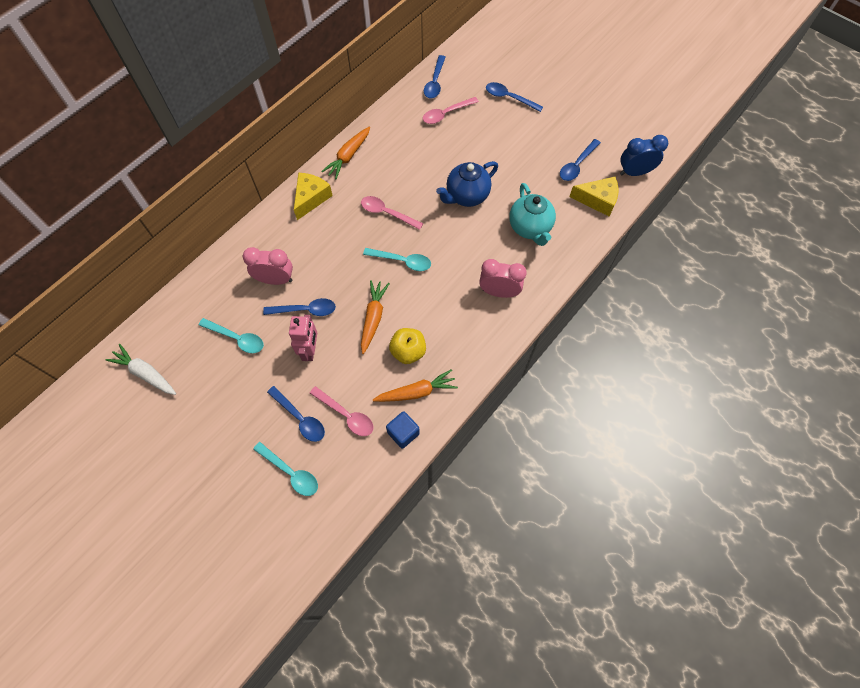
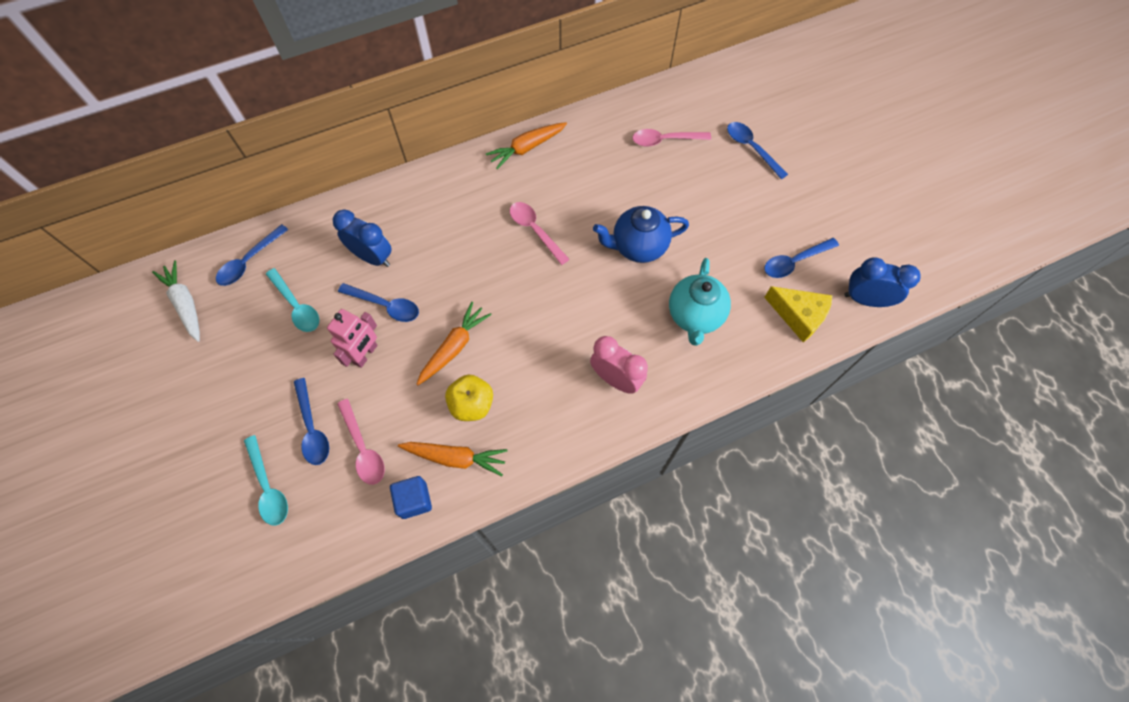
camera: 25 degrees right, 0 degrees up
(275, 279) = (372, 257): pink clock -> blue clock
(311, 198) = (460, 180): yellow cheese -> none
(402, 261) = (522, 294): turquoise spoon -> none
(435, 82) = (671, 99): blue spoon -> blue spoon (249, 261)

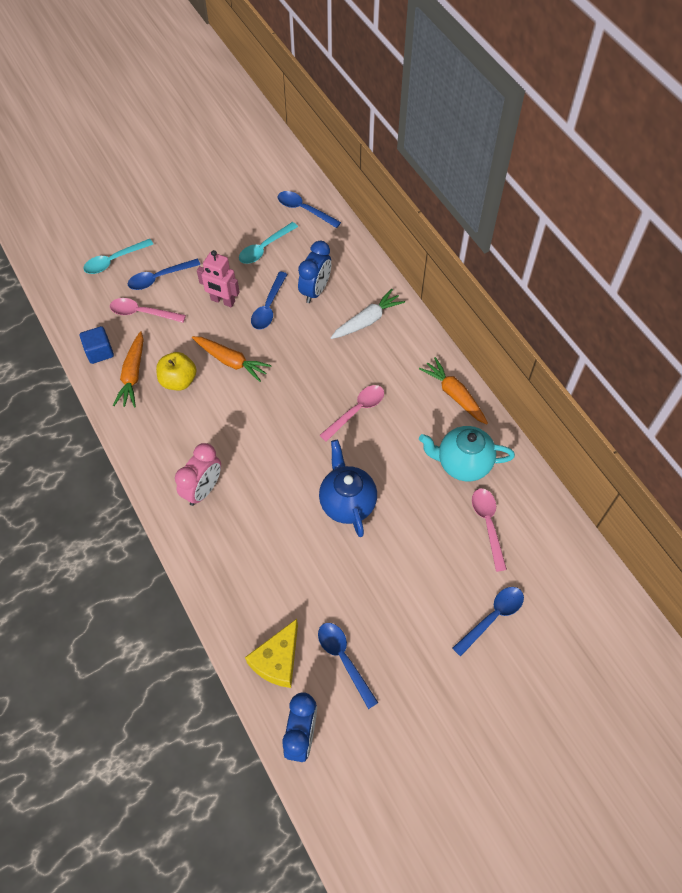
camera: 85 degrees right, 5 degrees down
(185, 304) = (262, 180): white carrot -> white carrot (367, 320)
(363, 448) = (142, 313): pink spoon -> pink spoon turned 45 degrees clockwise
(694, 316) = (271, 557): turquoise teapot -> turquoise teapot (462, 463)

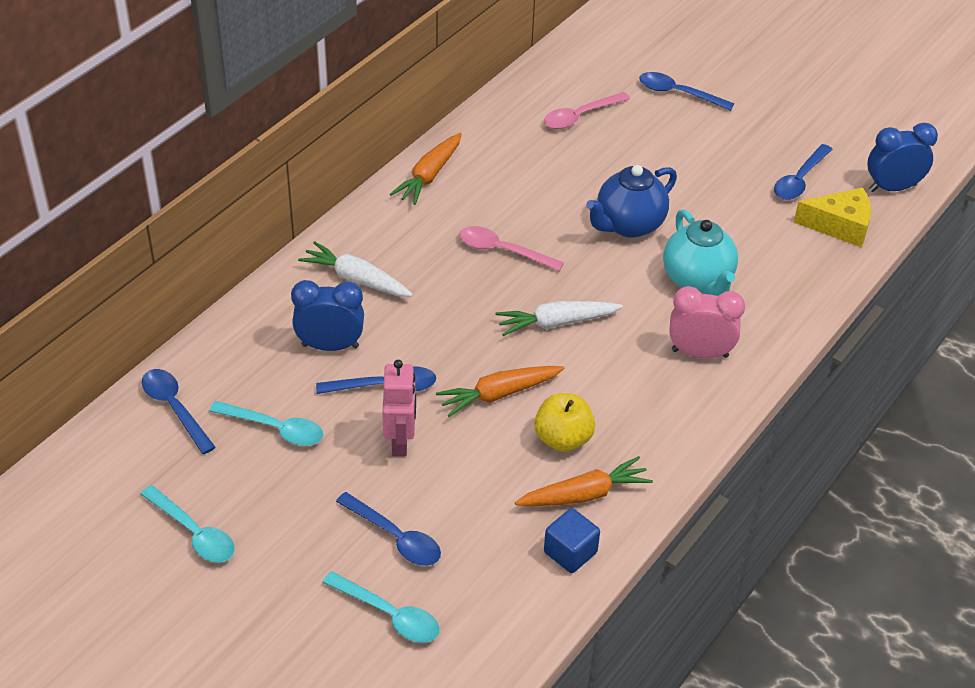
camera: 115 degrees left, 15 degrees down
(142, 313) = (472, 530): pink spoon -> none
(213, 199) = (194, 533): none -> turquoise spoon
(231, 361) = (499, 394): orange carrot -> orange carrot turned 120 degrees counterclockwise
(274, 416) = (556, 323): none -> white carrot
(304, 209) = (174, 408): blue spoon -> blue spoon turned 135 degrees clockwise
(462, 463) = (518, 149): turquoise teapot -> turquoise teapot (697, 280)

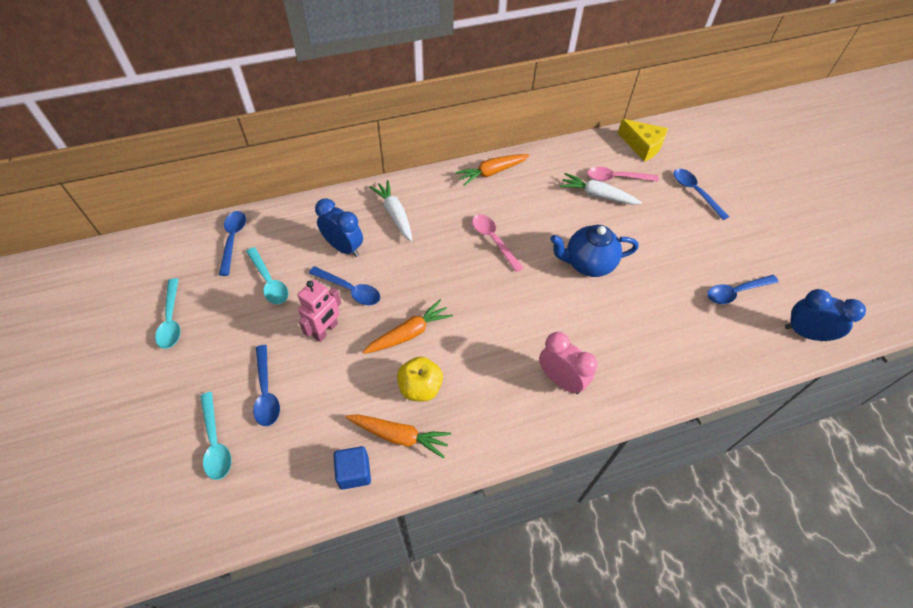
camera: 35 degrees right, 10 degrees up
(499, 394) = (409, 333): orange carrot -> orange carrot turned 135 degrees clockwise
(556, 323) = (485, 305): white carrot -> white carrot (597, 195)
(697, 280) = (602, 326): turquoise teapot -> none
(839, 226) = (740, 341): yellow cheese -> yellow cheese (642, 146)

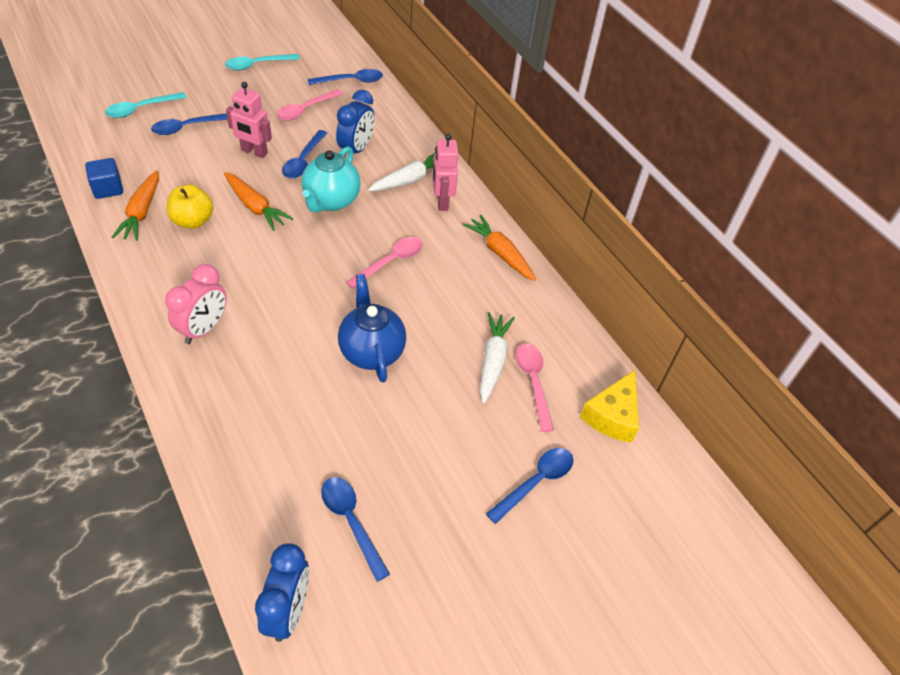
camera: 75 degrees right, 5 degrees down
(269, 282) = (305, 110): turquoise spoon -> pink spoon
(412, 273) = (331, 201): none -> turquoise teapot
(427, 197) = (442, 202): none -> pink robot

